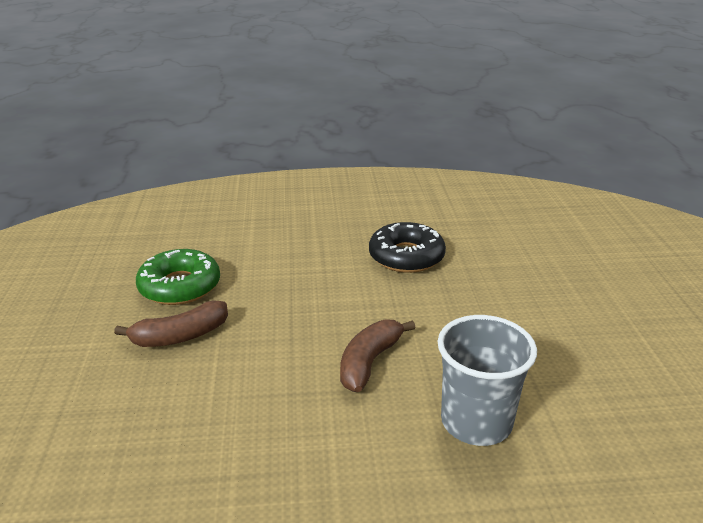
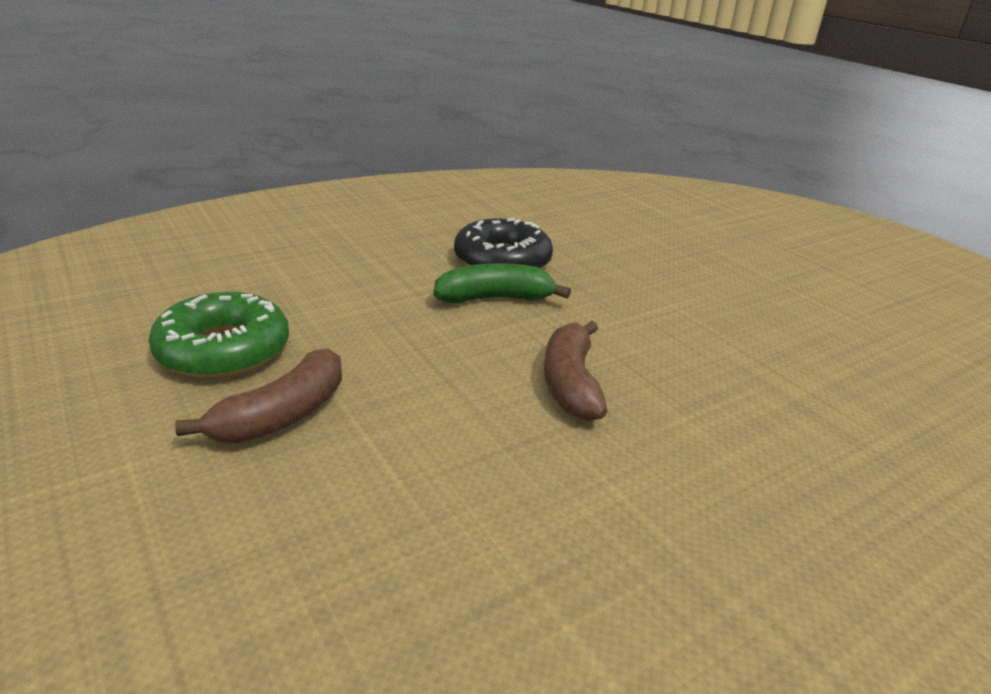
camera: 30 degrees left, 0 degrees up
(373, 286) = (495, 298): none -> green banana
(476, 422) = (746, 416): grey cup -> none

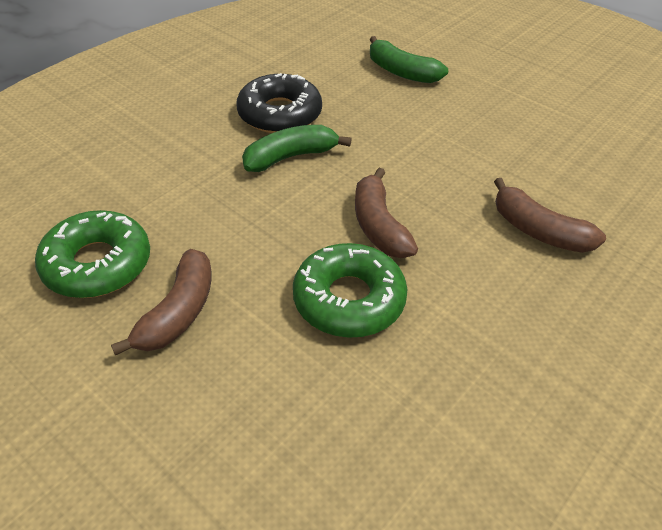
camera: 15 degrees left, 15 degrees up
(496, 451) = (349, 300): none -> green donut
(660, 249) = (401, 72): none -> green banana
(786, 433) = (538, 230): none -> brown banana

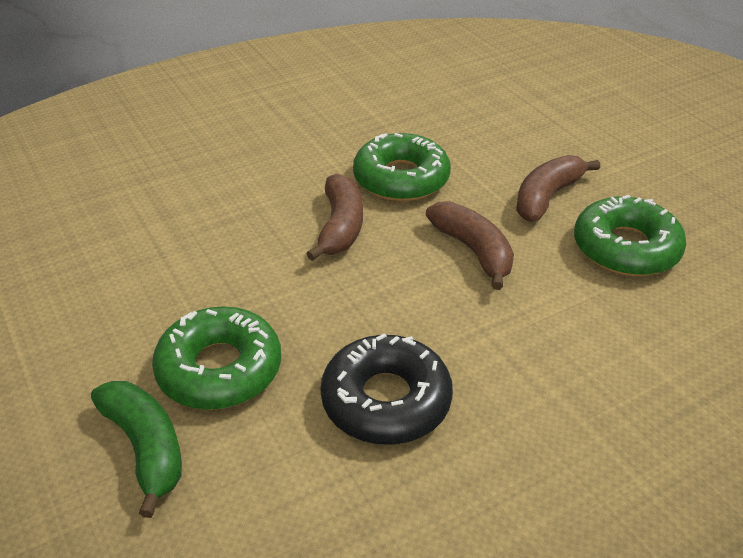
camera: 160 degrees left, 5 degrees down
(290, 157) = (398, 324): green banana -> none
(393, 110) = (219, 369): none -> green donut
(538, 230) = (196, 193): brown banana -> brown banana (473, 251)

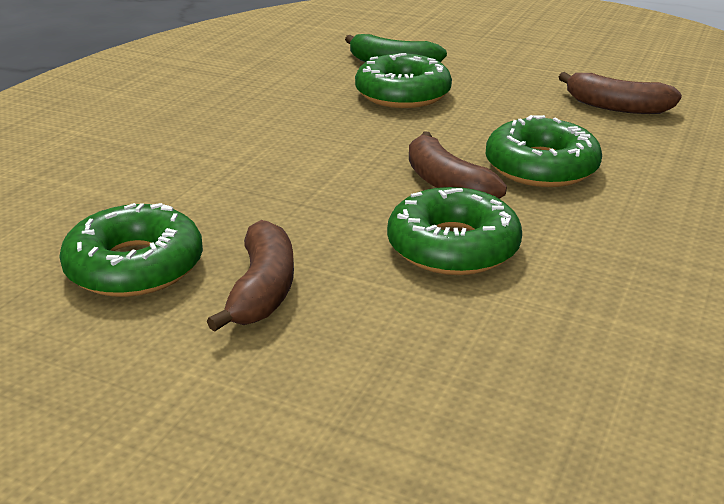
camera: 145 degrees right, 10 degrees down
(250, 213) = (541, 167): none -> green donut
(386, 400) = (277, 113): black donut -> none
(473, 251) = (299, 209): brown banana -> brown banana (616, 107)

